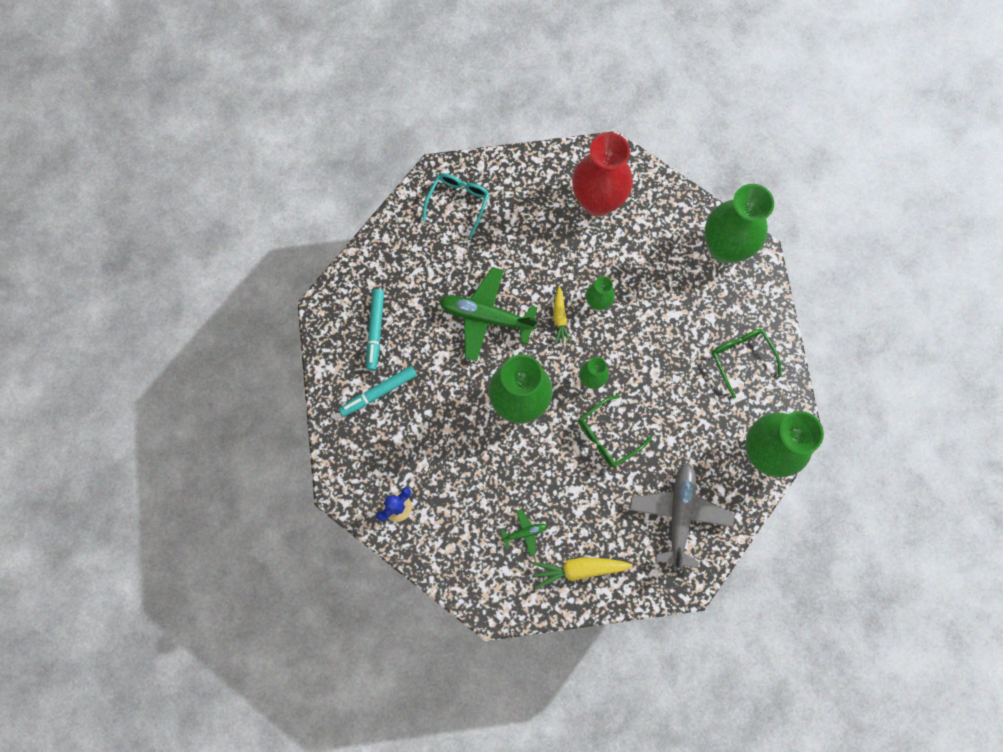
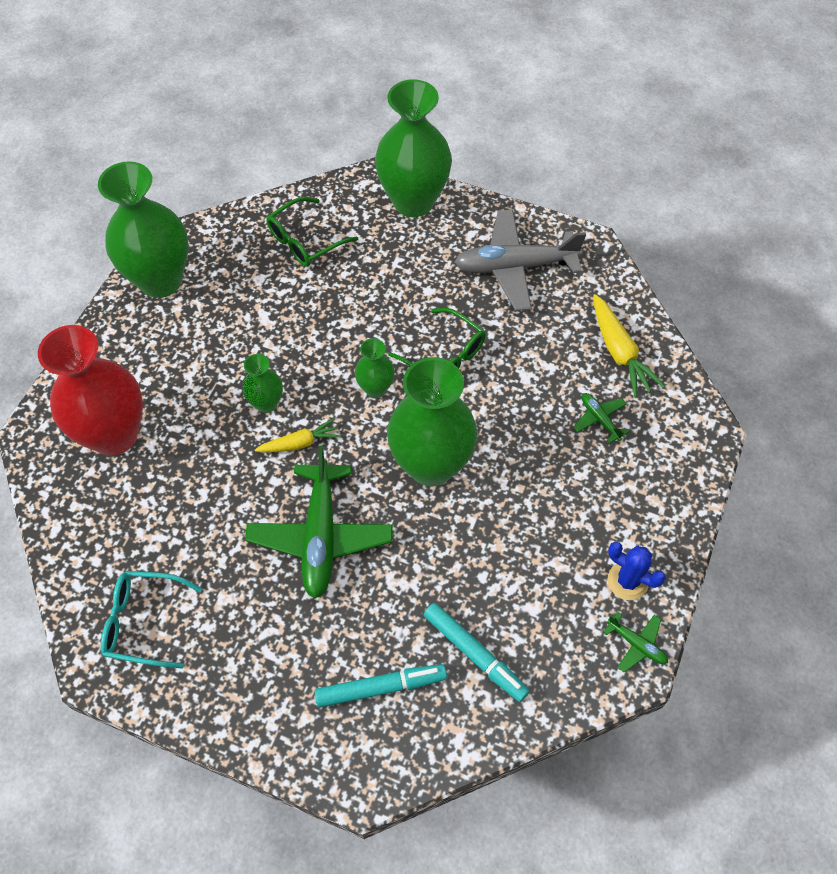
camera: 105 degrees left, 15 degrees down
(354, 497) = (636, 644): none -> green plane

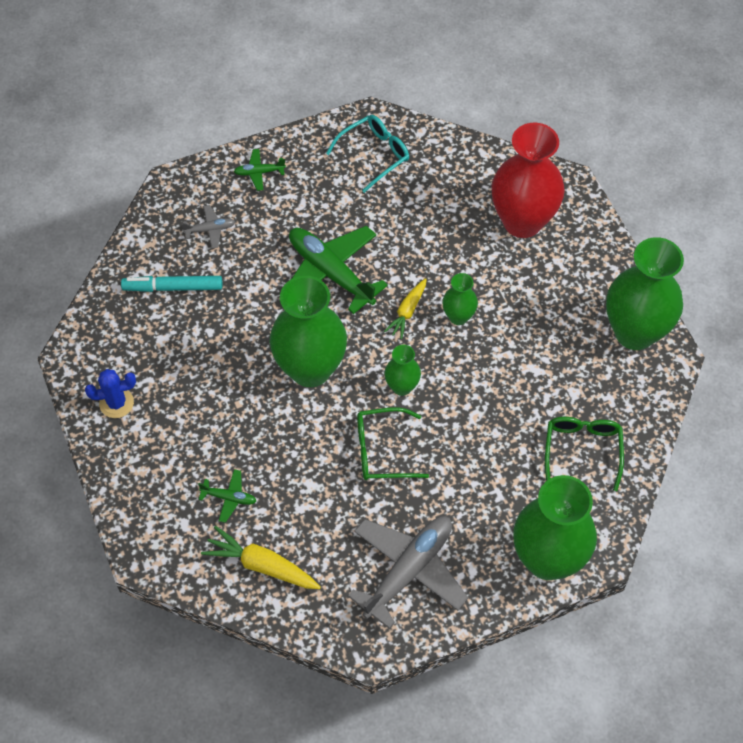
camera: 135 degrees right, 0 degrees up
(380, 687) = (210, 229): turquoise marker -> grey plane
(636, 644) = (80, 370): green plane -> green plane (259, 172)

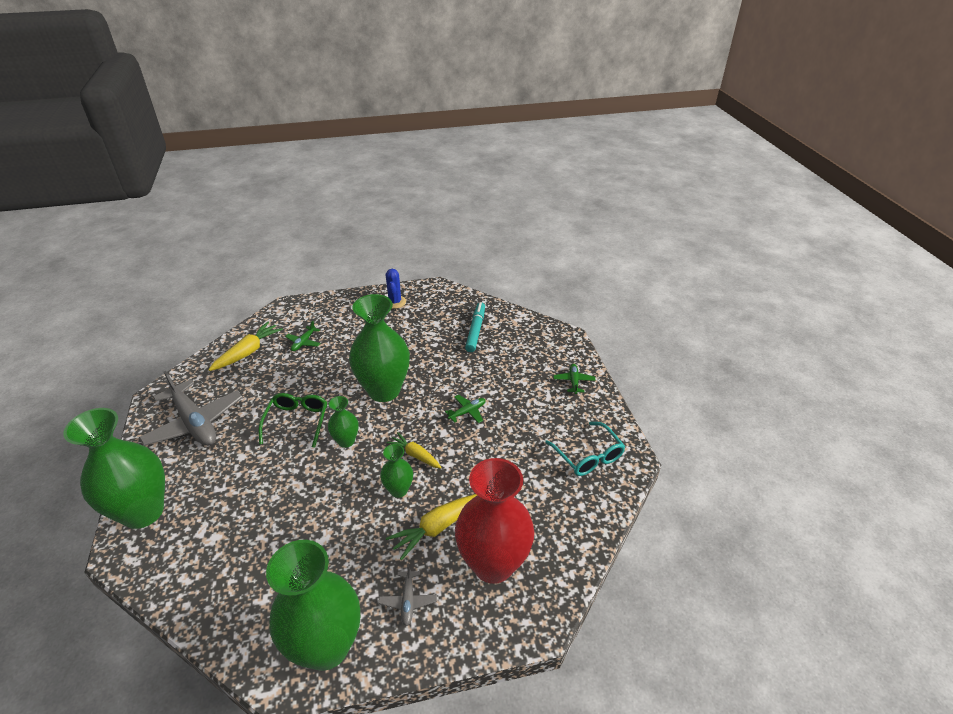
camera: 100 degrees right, 20 degrees down
(210, 229) = (522, 351): grey plane -> grey plane (408, 601)
(331, 273) = (467, 412): green plane -> green plane, size x0.45
(494, 272) = (438, 527): none -> yellow carrot
(582, 450) = (222, 562): green glasses -> none

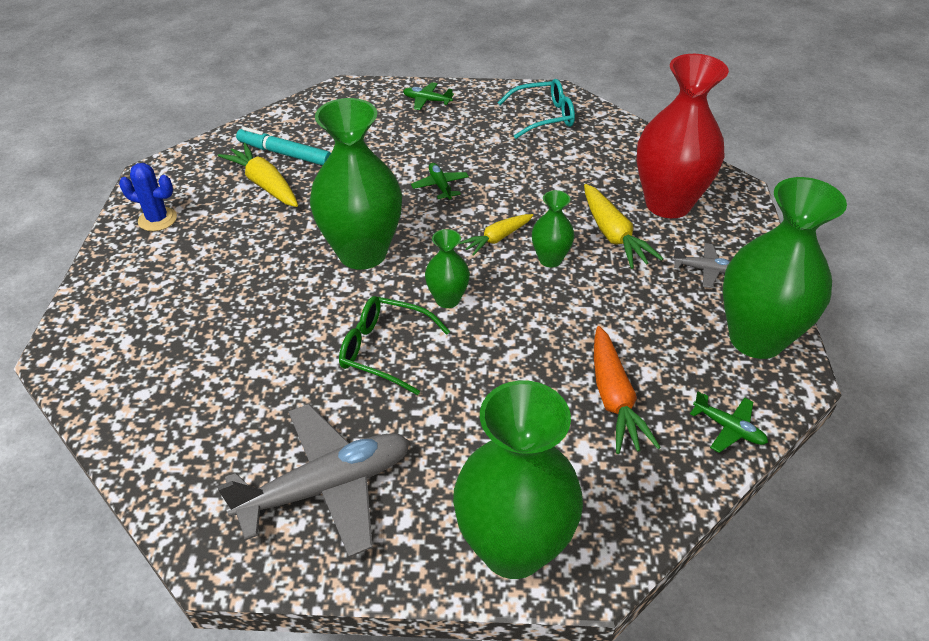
camera: 75 degrees left, 5 degrees up
(248, 352) = (168, 412): yellow carrot -> yellow carrot (264, 184)
(258, 549) = (614, 398): none -> orange carrot
(303, 342) = (190, 334): green plane -> green plane (728, 428)

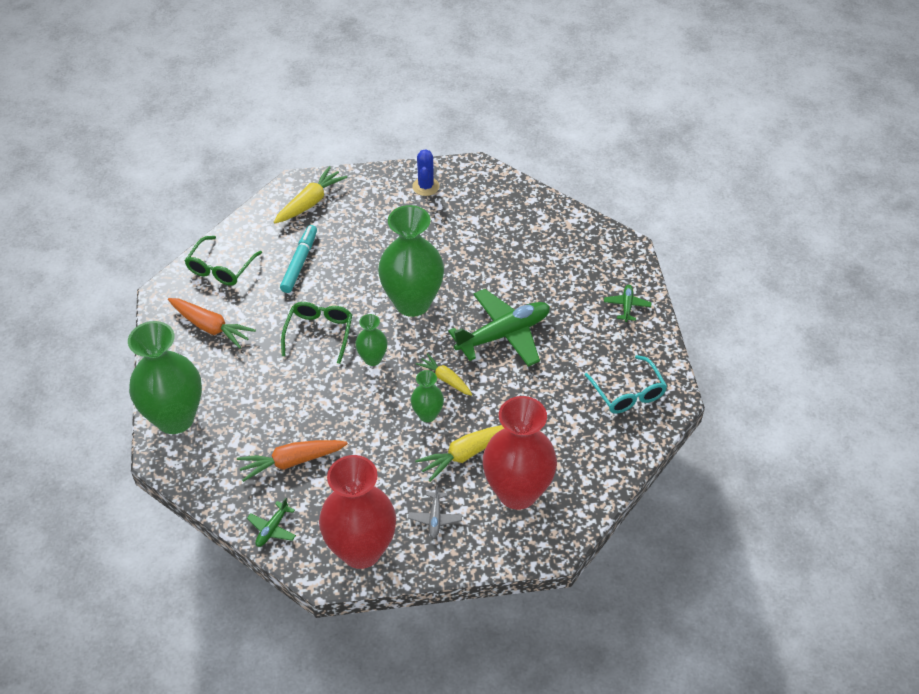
camera: 80 degrees right, 5 degrees up
(197, 465) = (221, 268): none -> green glasses
(264, 184) = (479, 231): yellow carrot -> yellow carrot (310, 202)
(285, 154) = (520, 233): turquoise marker -> turquoise marker (299, 263)
(326, 487) = (210, 327): grey plane -> orange carrot
(440, 186) = (503, 334): green plane -> green plane, size x2.22
(756, 339) = (361, 550): green vase -> red vase

